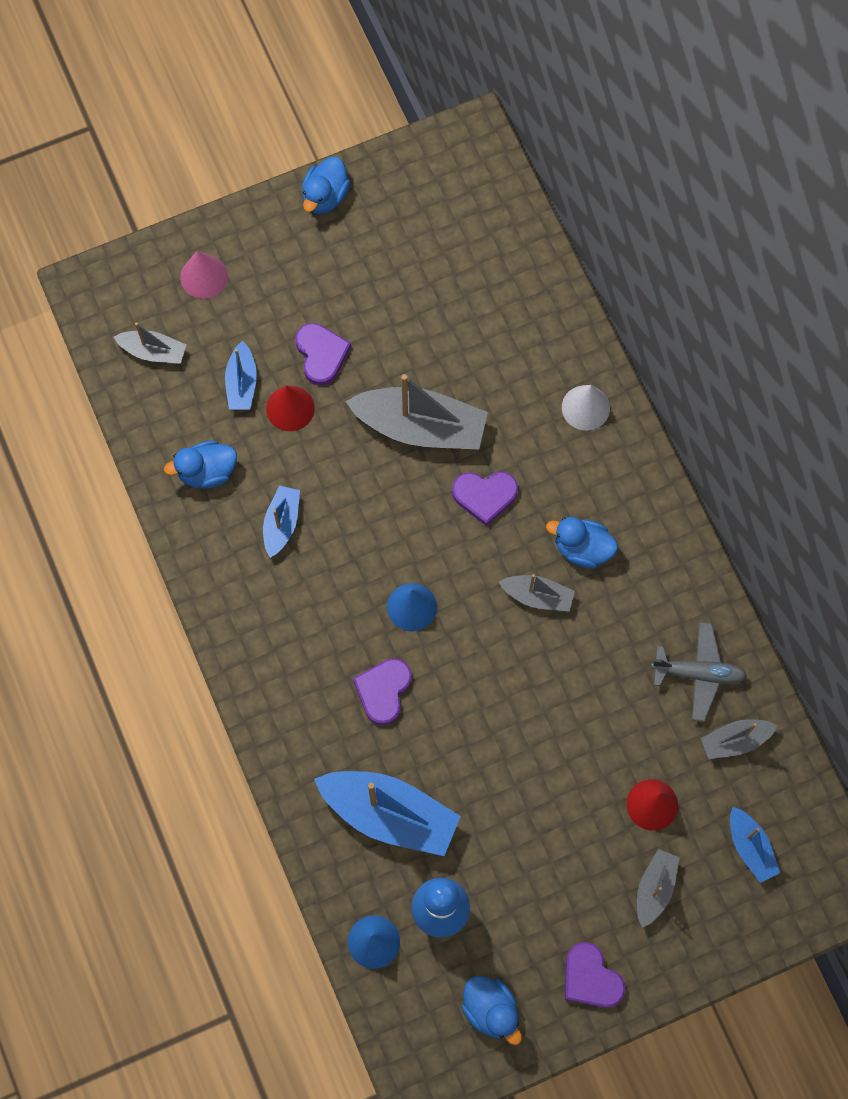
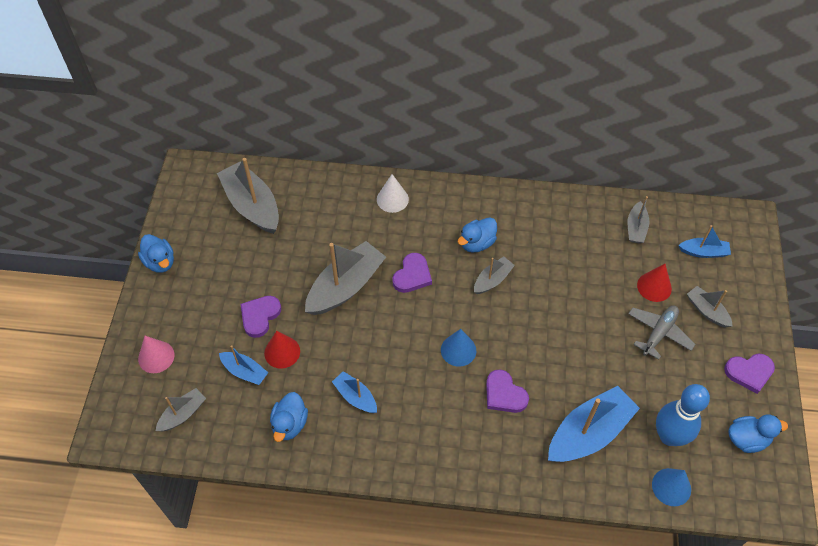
camera: 60 degrees left, 15 degrees down
(321, 354) = (260, 316): purple heart -> purple heart turned 75 degrees counterclockwise
(469, 246) = (252, 205): none -> grey boat
(698, 673) = (586, 225): grey plane -> grey plane (659, 333)

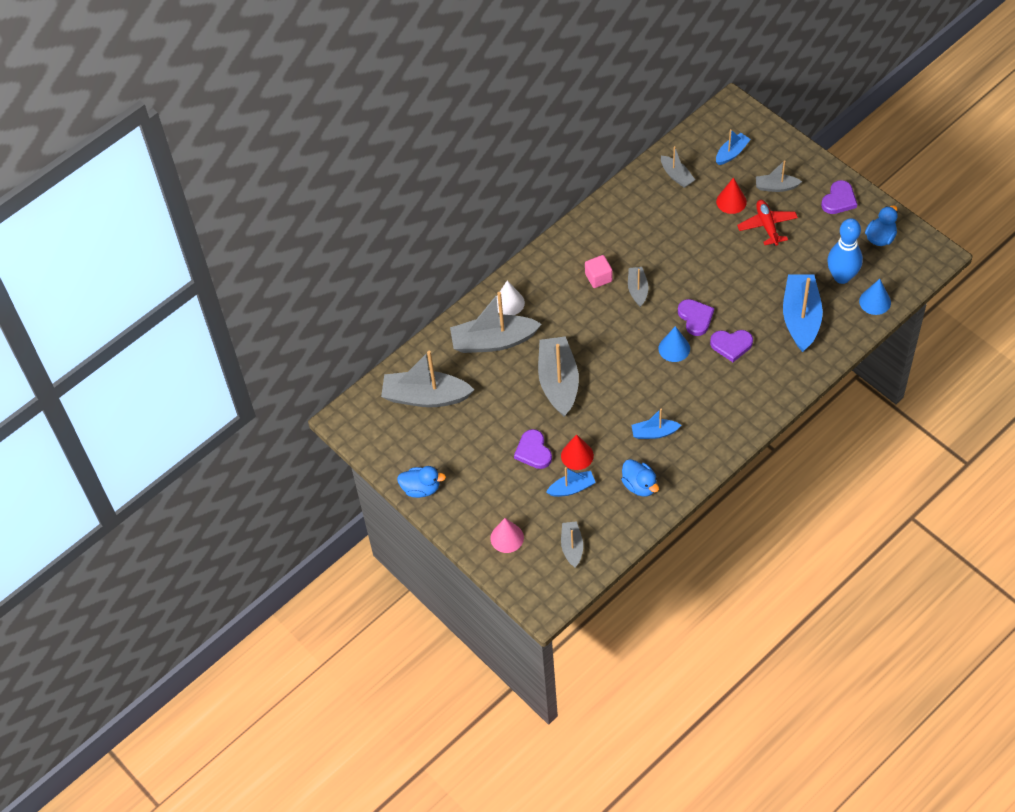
camera: 45 degrees left, 0 degrees up
(345, 214) = (493, 341): none -> grey boat
(412, 275) = (588, 335): purple heart -> purple heart (695, 318)
(477, 243) = (598, 277): blue duck -> pink cube
(659, 333) = (767, 226): grey plane -> red plane

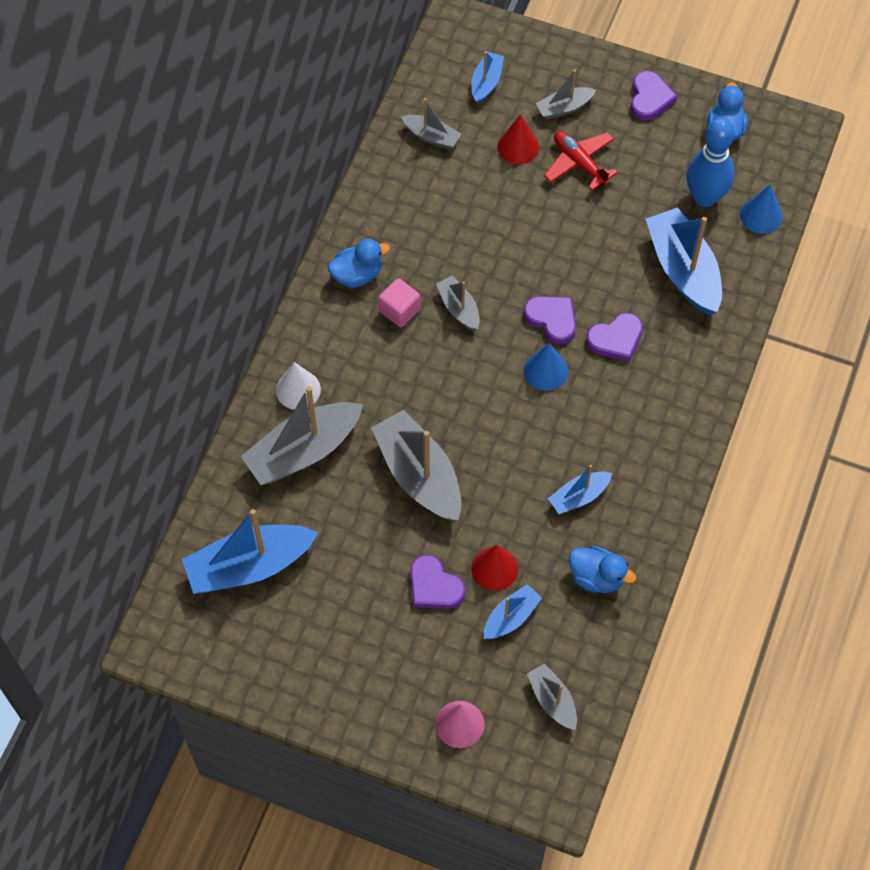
camera: 30 degrees left, 5 degrees up
(421, 488) = (308, 702): blue duck -> blue duck (357, 275)
(425, 397) = (249, 566): grey boat -> blue boat

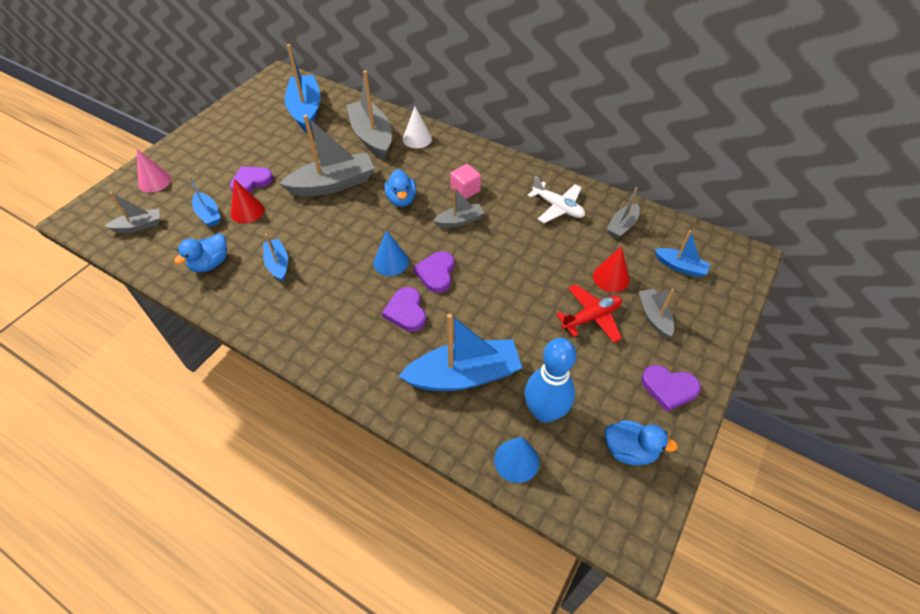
camera: 100 degrees right, 10 degrees down
(357, 275) = (499, 173): blue duck -> blue duck (401, 200)
(412, 204) = (558, 207): none -> white plane
(552, 319) = (436, 273): purple heart -> purple heart turned 135 degrees clockwise

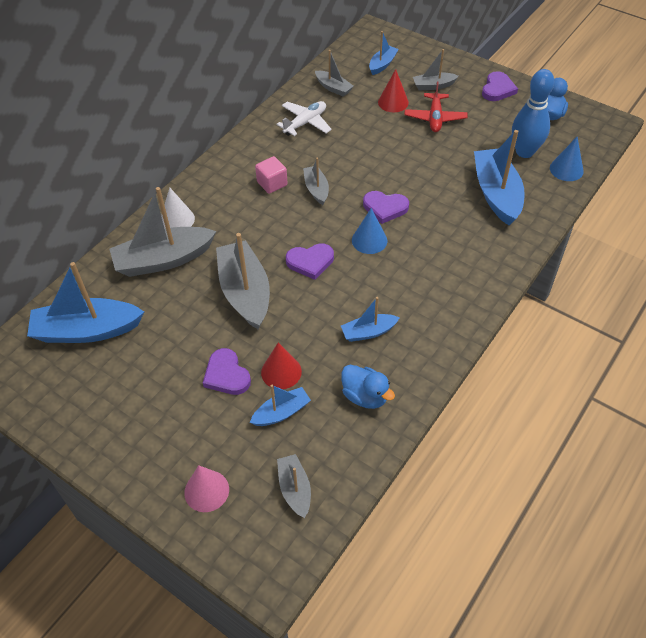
camera: 85 degrees left, 0 degrees up
(401, 200) = (279, 232): blue duck -> none
(406, 311) = (431, 229): purple heart -> purple heart (310, 262)
(591, 317) = (435, 118): red plane -> red plane turned 150 degrees counterclockwise

